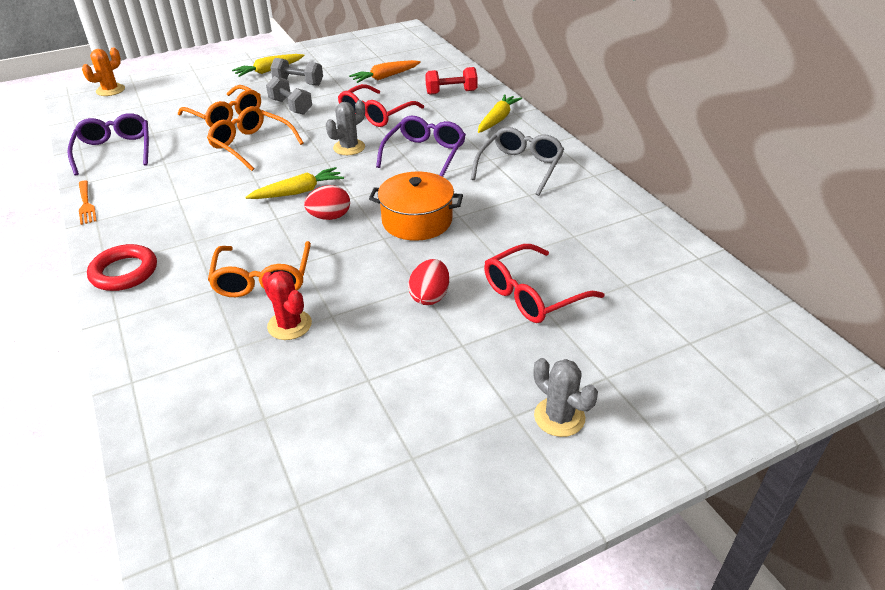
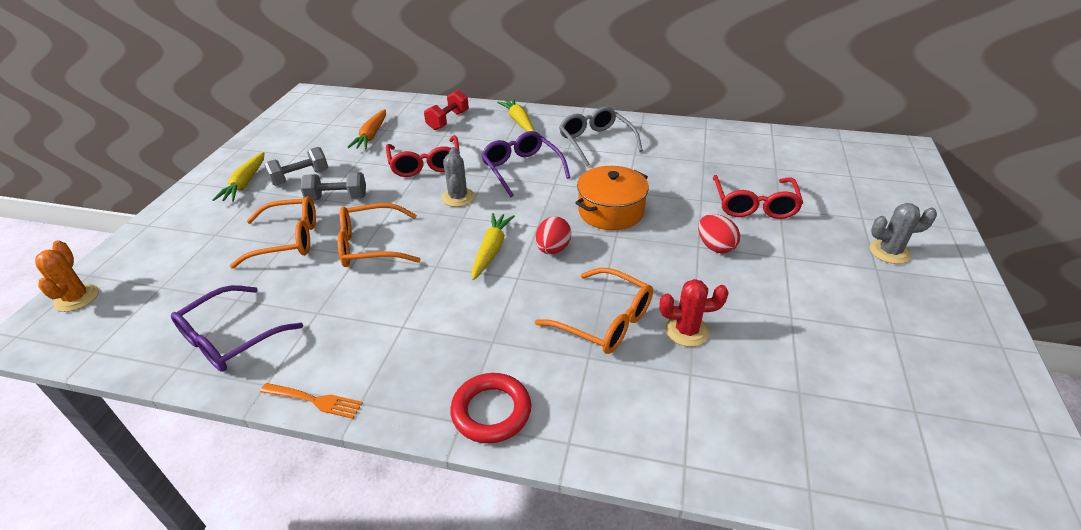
camera: 50 degrees left, 0 degrees up
(115, 150) = (229, 340): purple glasses -> purple glasses turned 75 degrees counterclockwise

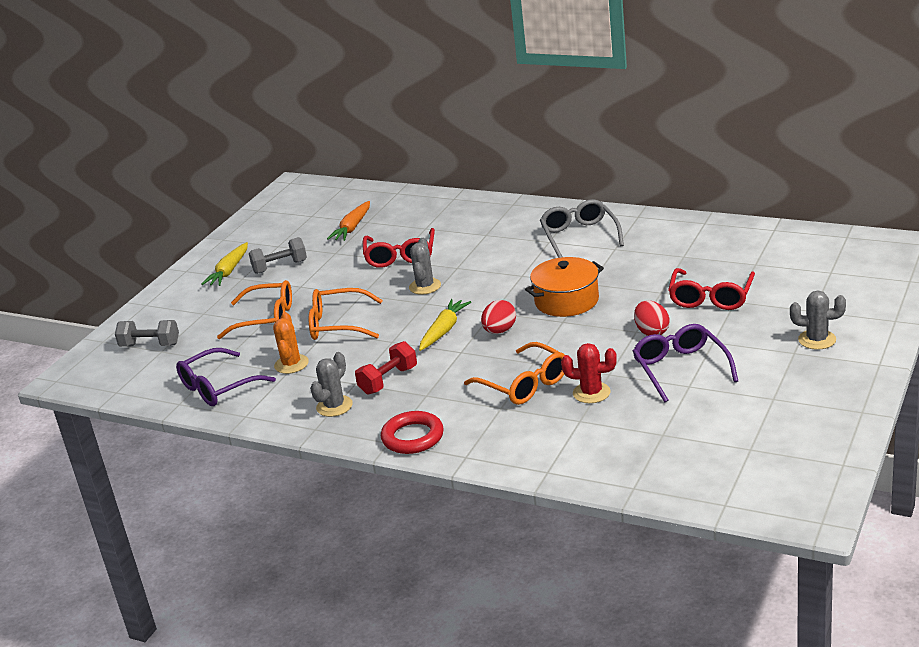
camera: 15 degrees right, 10 degrees down
(77, 298) = (96, 357): orange cactus -> orange cactus (291, 364)
(314, 400) = (280, 426): orange fork -> none
(337, 198) = (312, 285): grey dumbbell -> grey dumbbell (150, 345)
(381, 363) = (334, 406): none -> grey cactus
(448, 120) = (433, 213): red dumbbell -> red dumbbell (388, 380)
(519, 121) = (506, 214): yellow carrot -> none
(521, 168) = (493, 261): purple glasses -> purple glasses (680, 368)

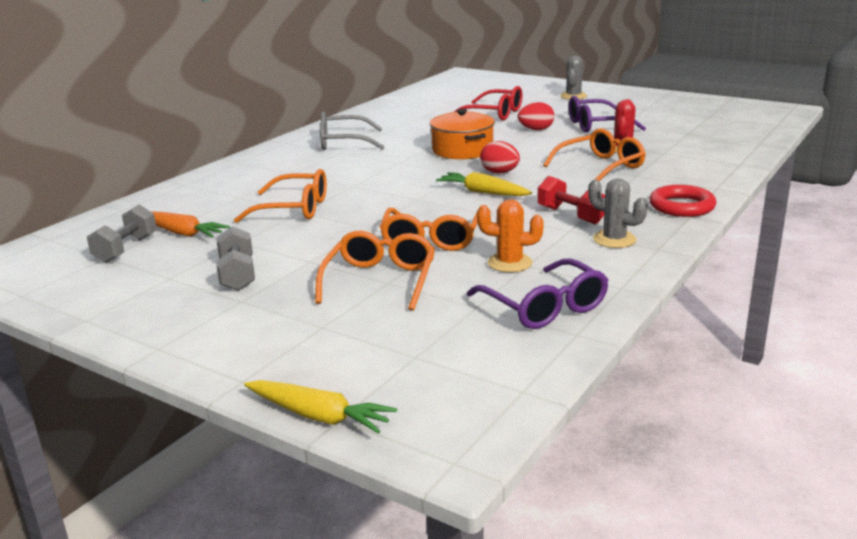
camera: 85 degrees left, 5 degrees down
(150, 345) = (389, 368): grey dumbbell -> grey dumbbell (126, 249)
(229, 271) = (205, 311): yellow carrot -> yellow carrot (318, 416)
(400, 256) = (295, 209): red glasses -> orange glasses
(425, 286) = (380, 199): grey cactus -> none

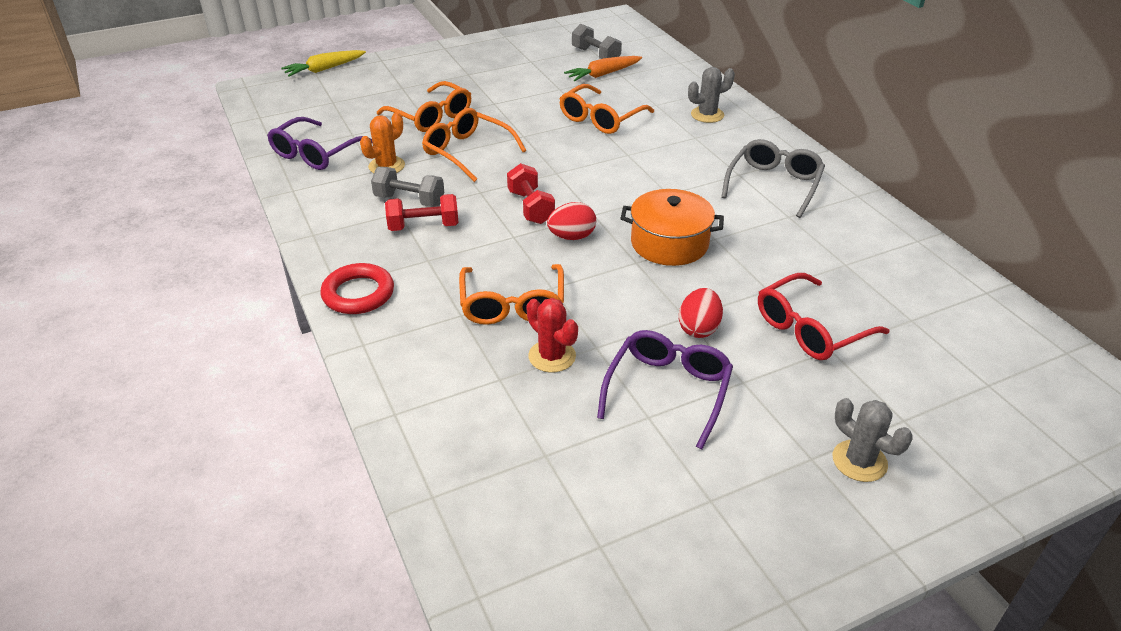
camera: 120 degrees right, 15 degrees up
(237, 275) = (505, 79): grey dumbbell -> grey dumbbell (409, 200)
(483, 192) = (531, 207): yellow carrot -> red dumbbell
(545, 308) = (315, 154): purple glasses -> purple glasses turned 60 degrees counterclockwise
(614, 239) = (355, 223): grey cactus -> grey cactus (707, 115)

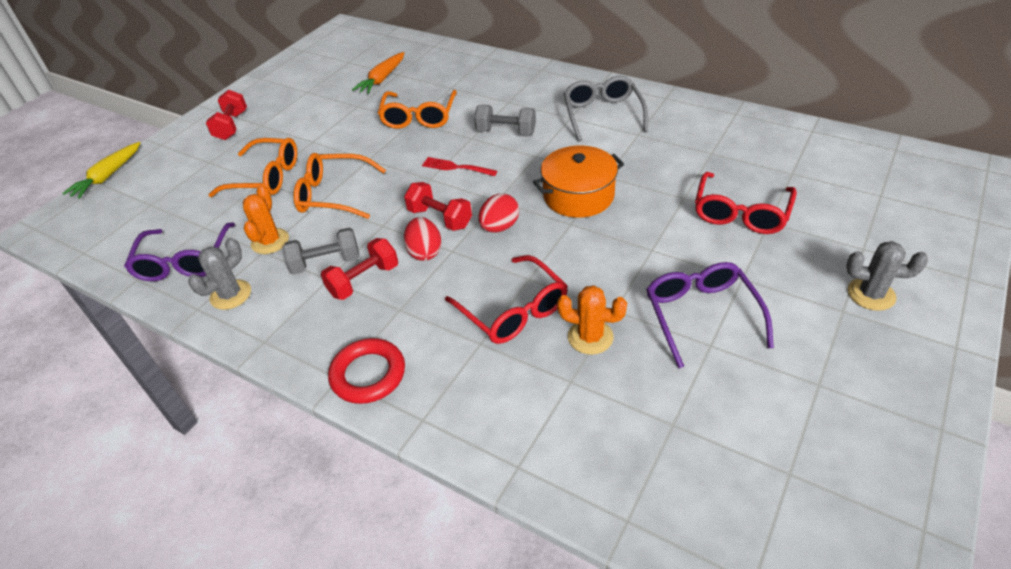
camera: 30 degrees left, 5 degrees up
(445, 66) = (231, 126): none -> red dumbbell
(512, 306) = (514, 311): orange glasses -> red glasses
(552, 356) = (590, 337): red cactus -> orange cactus
(588, 173) = (457, 167): none -> red fork
(596, 55) = (359, 65): grey dumbbell -> grey dumbbell (506, 132)
(698, 328) = (670, 253): red egg -> red egg (425, 252)
(707, 115) = (498, 80): grey cactus -> grey cactus (230, 295)

